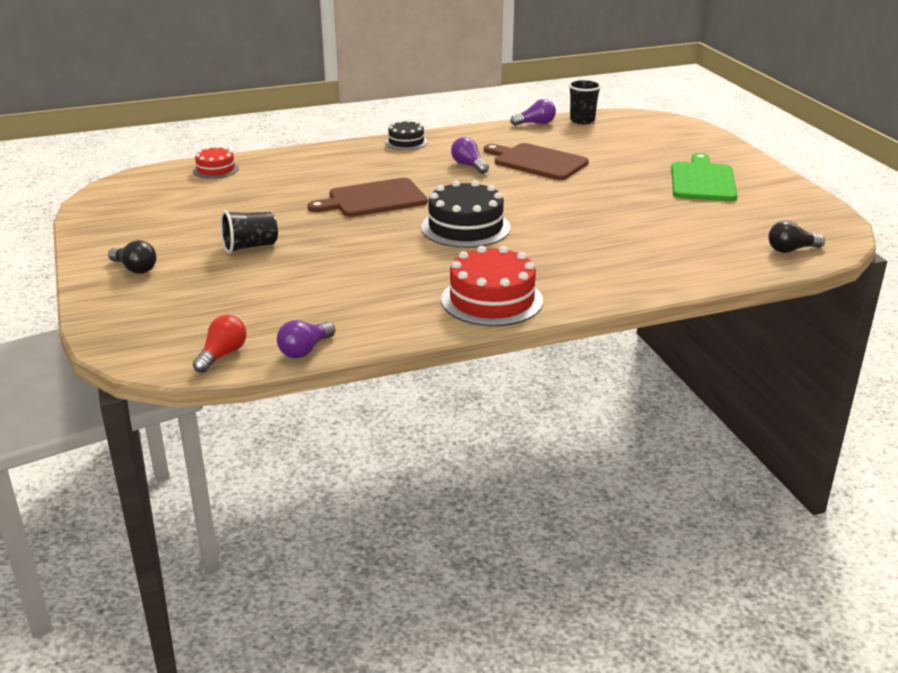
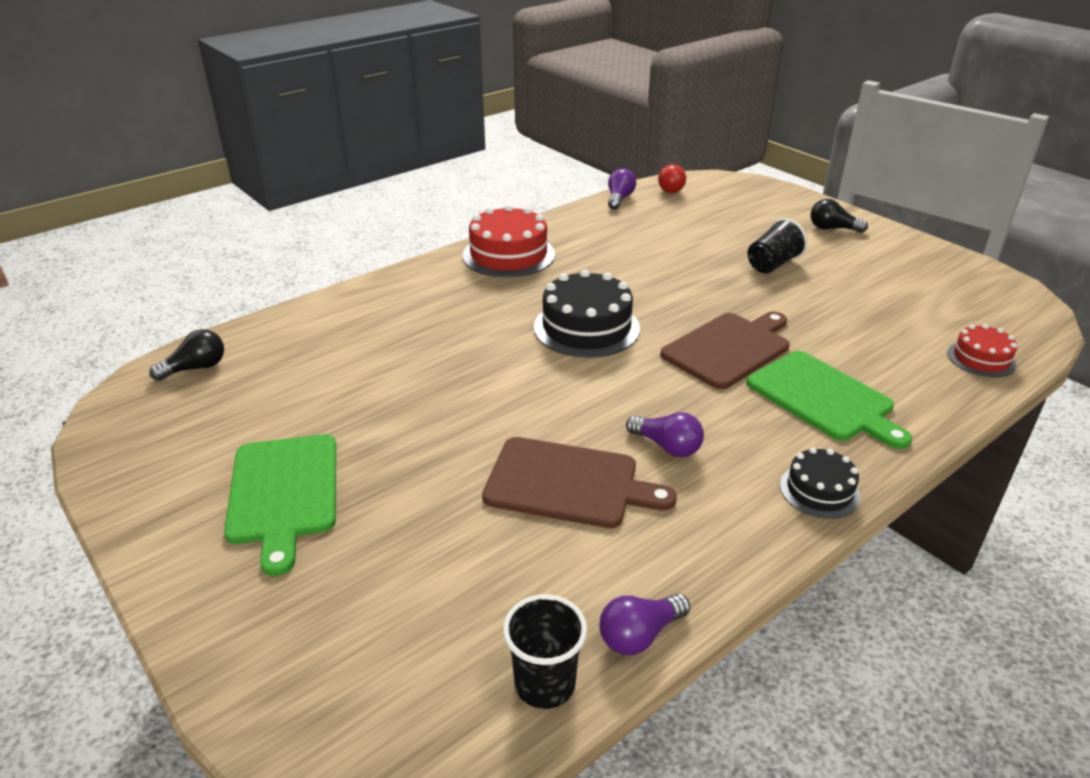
camera: 160 degrees right, 5 degrees up
(348, 169) = (823, 398): none -> green cutting board

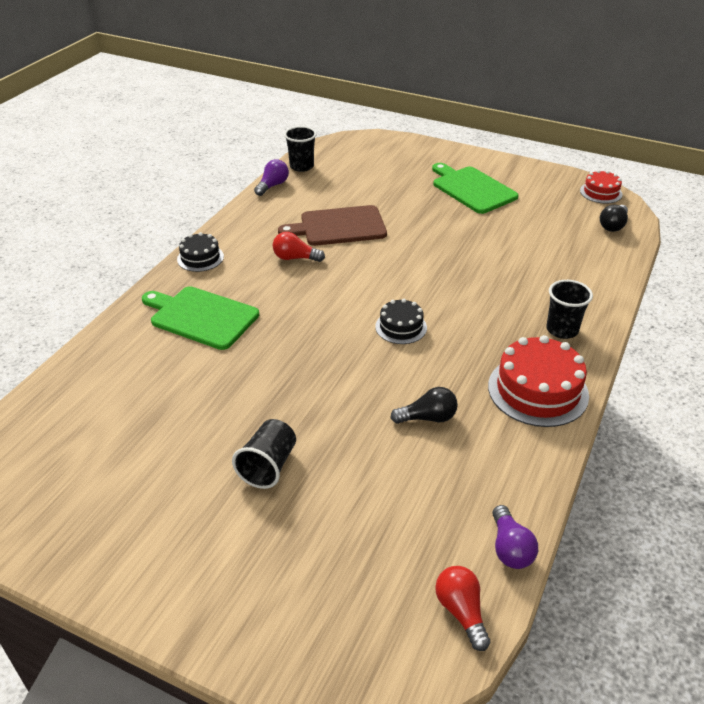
camera: 155 degrees right, 5 degrees up
(428, 286) = (562, 330): none -> black cup
(586, 327) = (401, 327): black cake -> black cake, size x0.57
(667, 446) = (295, 258): purple light bulb -> red light bulb
(728, 348) = (281, 340): brown cutting board -> none
(832, 229) = (204, 575): black light bulb -> black light bulb (427, 418)
(981, 358) = (68, 391): red cake -> red cake (601, 192)

